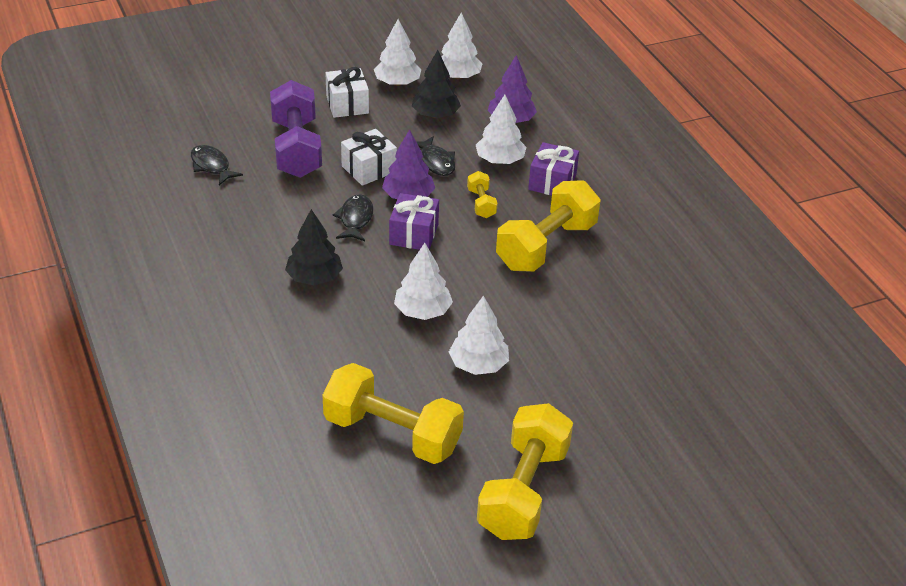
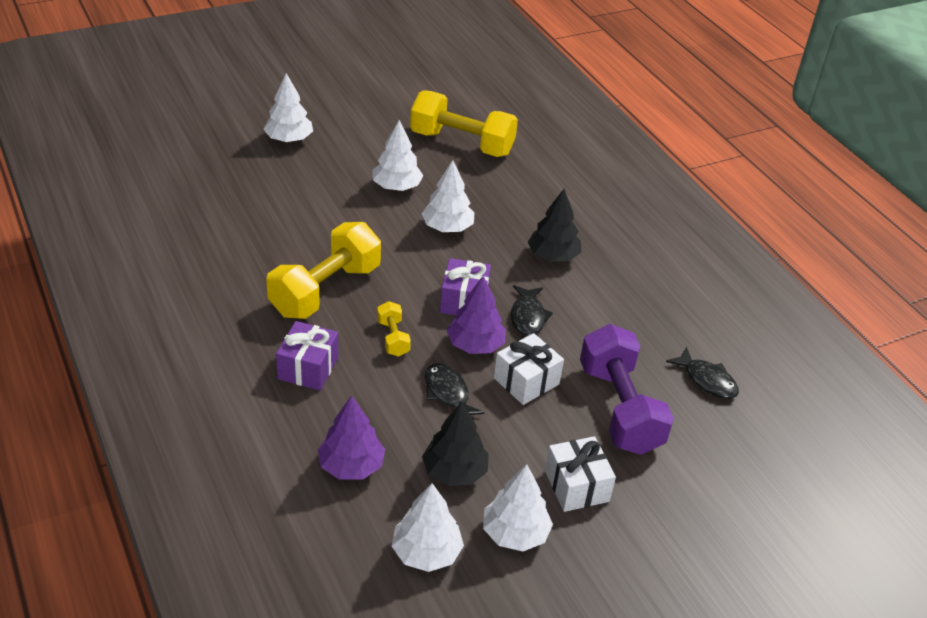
camera: 175 degrees right, 0 degrees up
(500, 160) = (369, 398): white tree -> white tree (289, 139)
(523, 491) = (365, 112): yellow dumbbell -> none

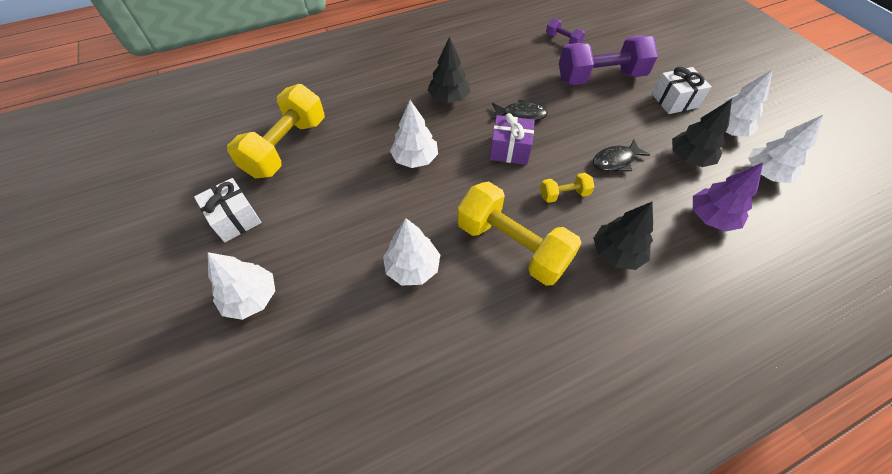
camera: 85 degrees left, 15 degrees up
(308, 368) = (616, 253): purple gift -> black tree
(397, 187) = (352, 195): white tree -> white tree (412, 267)
(475, 345) = (559, 144): purple tree -> none
(526, 381) = (589, 119): white gift -> white gift (235, 219)
(707, 380) = (563, 40): black fish -> purple dumbbell

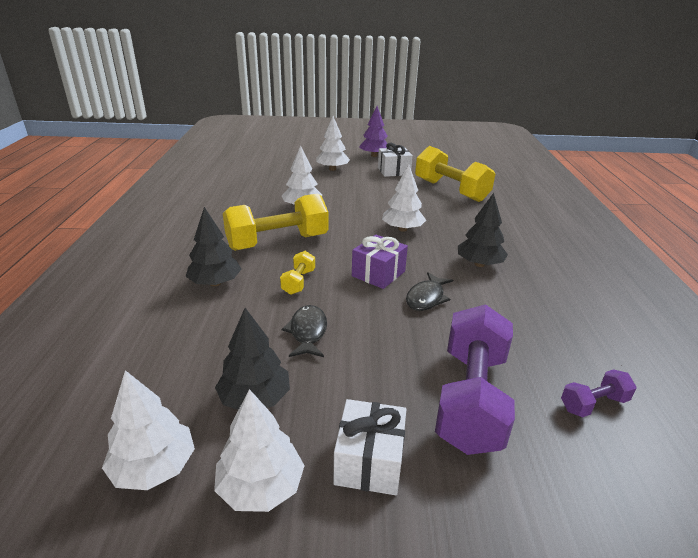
camera: 115 degrees right, 25 degrees down
(711, 217) = (172, 361): purple tree -> purple tree (374, 155)

